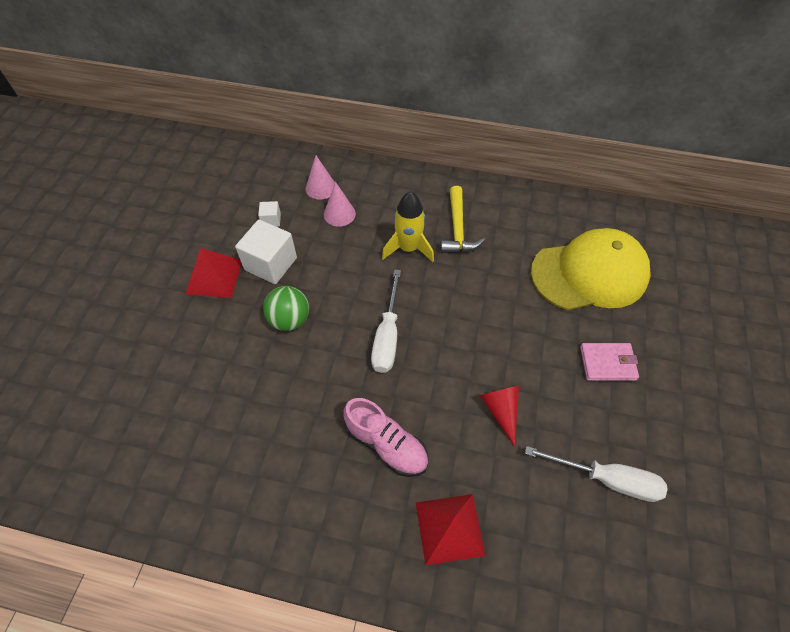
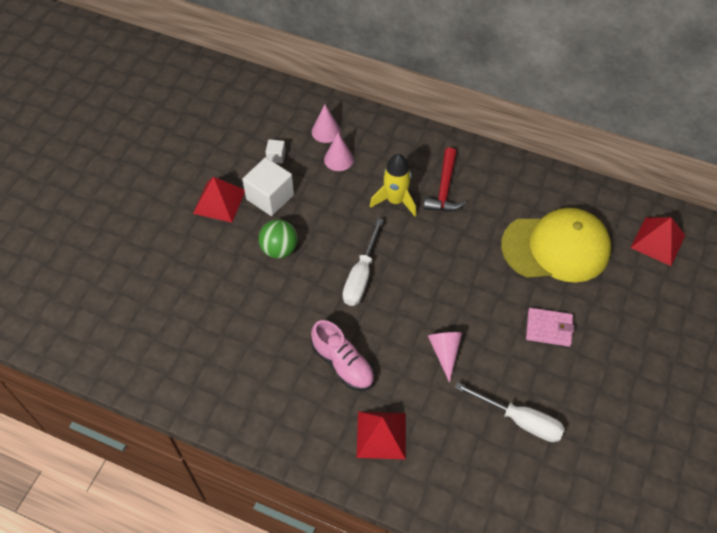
camera: 10 degrees right, 0 degrees up
(457, 229) = (444, 189): yellow hammer -> red hammer
(501, 410) = (445, 352): red cone -> pink cone
(690, 252) = (658, 241): none -> red pyramid

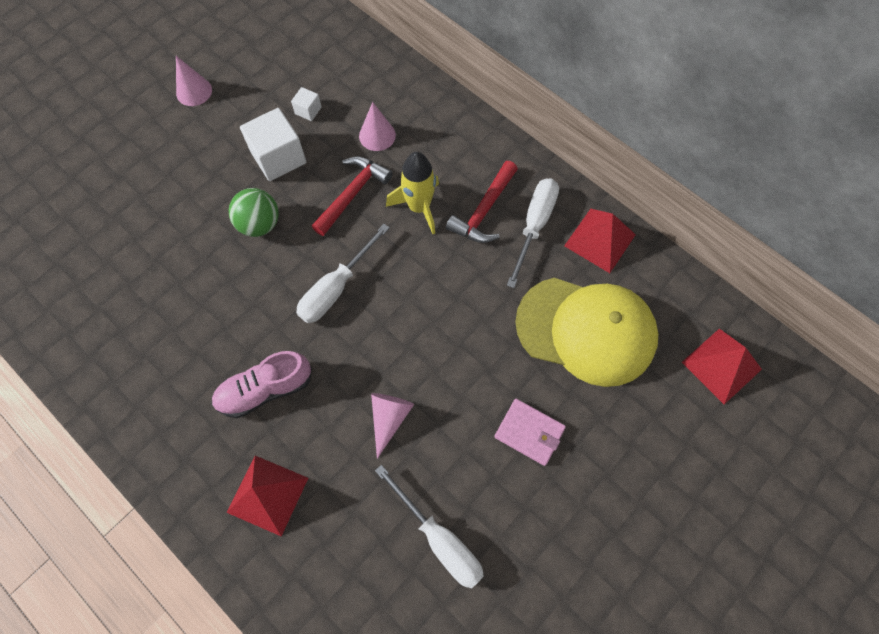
camera: 20 degrees right, 10 degrees up
(219, 201) = (221, 145): red pyramid -> red pyramid (600, 240)
(326, 131) = (378, 97): pink cone -> pink cone (194, 91)
(340, 206) = (352, 194): none -> red hammer
(343, 364) = (265, 389): pink shoe -> pink shoe turned 90 degrees clockwise
(486, 188) = (534, 226): none -> white screwdriver

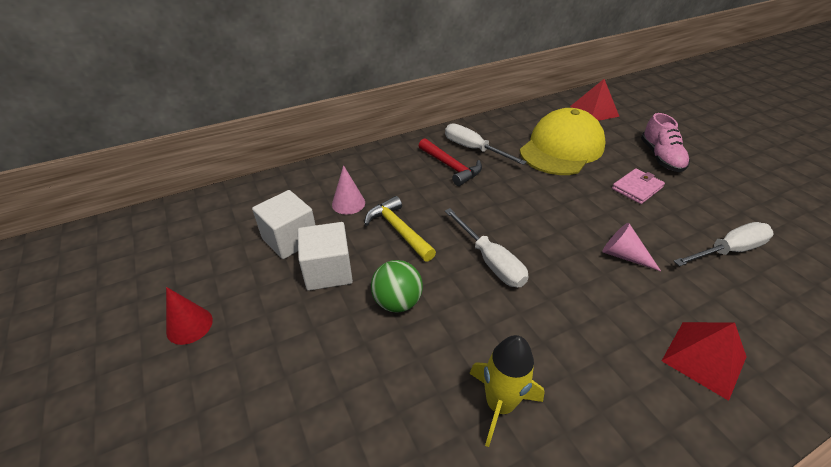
camera: 70 degrees left, 25 degrees down
(194, 91) = (189, 325): pink cone -> red cone
(265, 389) = (588, 336): pink shoe -> pink shoe (660, 157)
(308, 110) = (290, 239): white cube -> white cube, size x2.06
(352, 194) = (398, 230): red hammer -> yellow hammer
(419, 207) = (431, 196): yellow rocket -> yellow rocket (499, 404)
(600, 240) = (496, 128): red pyramid -> none

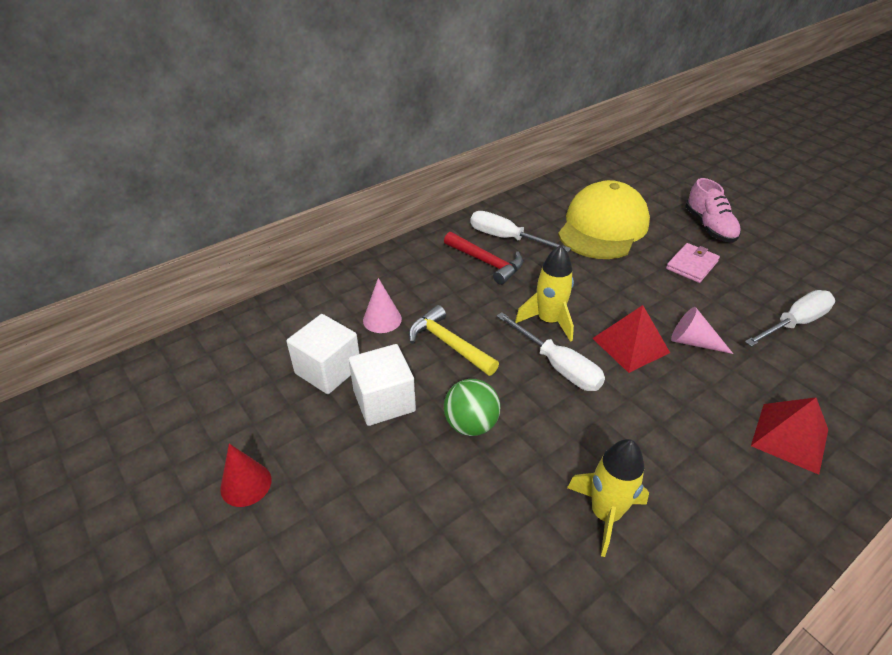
camera: 10 degrees left, 0 degrees up
(492, 221) = (548, 321): none -> yellow rocket
(594, 111) = (628, 178): red pyramid -> red pyramid (631, 345)

